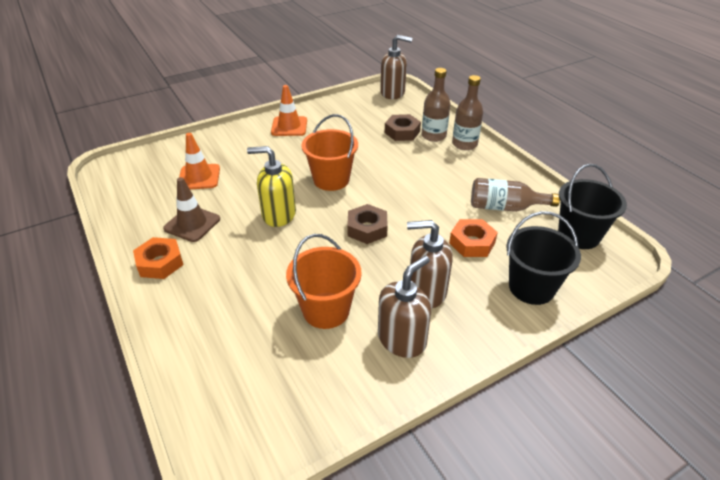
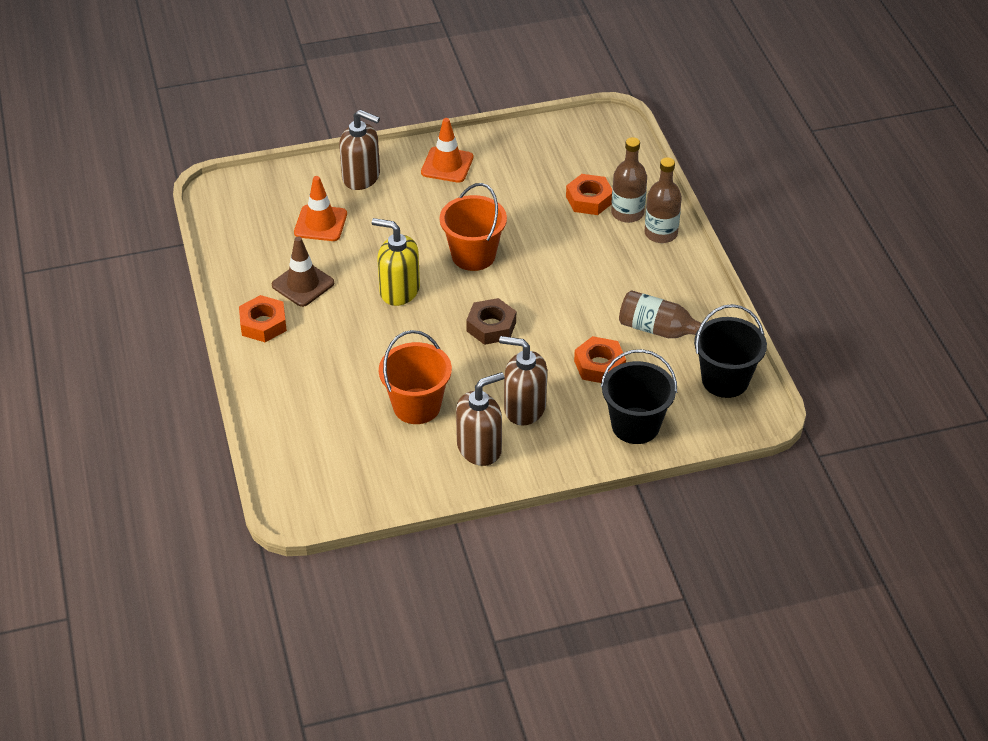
camera: 15 degrees right, 5 degrees up
(393, 93) = (606, 130): brown soap dispenser -> brown soap dispenser (361, 177)
(402, 132) = (589, 200): brown nut -> orange nut

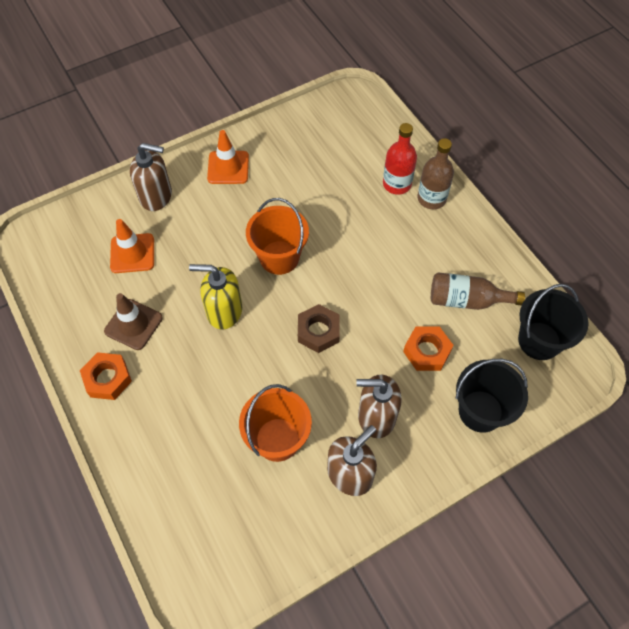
camera: 15 degrees left, 15 degrees up
(589, 200) = (360, 177): orange nut -> none
(627, 213) = (397, 184): brown bottle -> red bottle

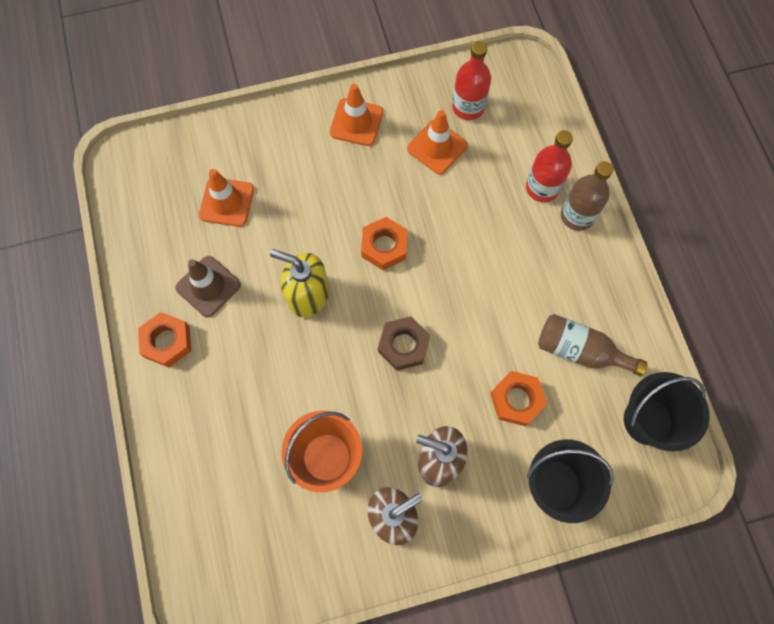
camera: 15 degrees right, 10 degrees up
(156, 196) = (269, 139): brown soap dispenser -> none
(279, 257) = (384, 246): orange bucket -> orange nut
(301, 172) = (437, 147): none -> orange traffic cone
(318, 137) = (468, 107): none -> red bottle

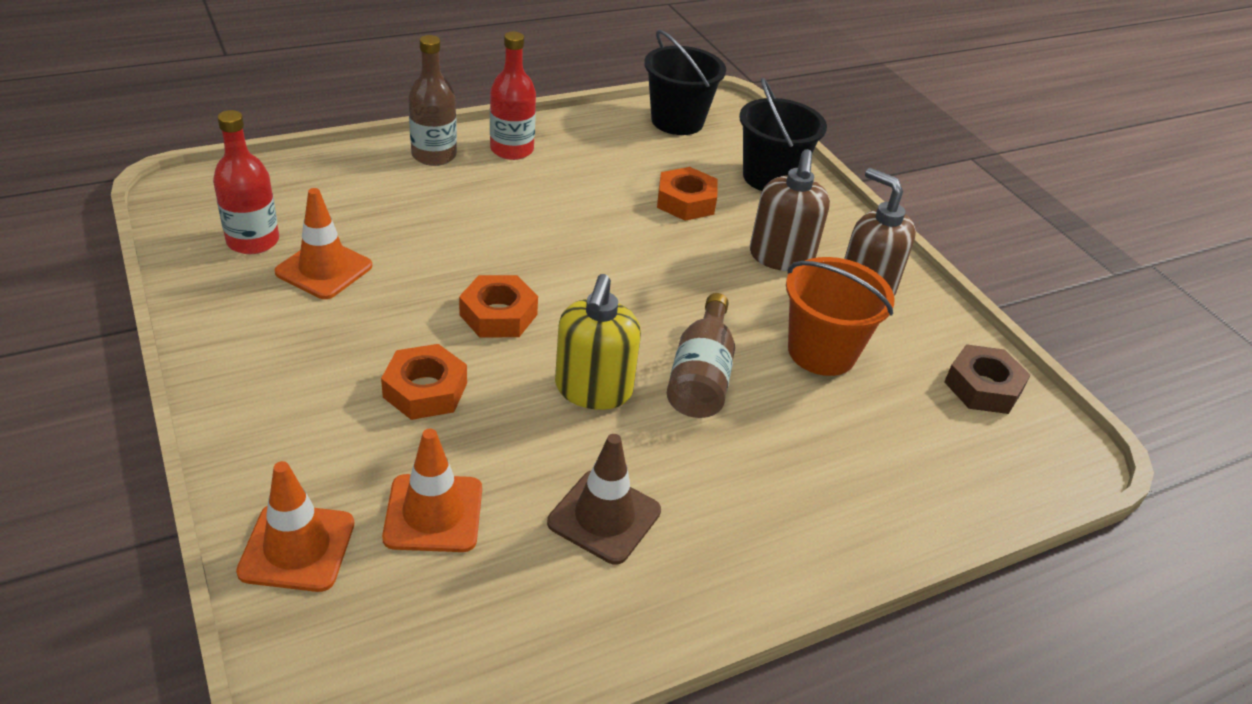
camera: 105 degrees left, 30 degrees down
(167, 342) = (719, 560): orange nut -> orange nut (425, 390)
(356, 122) = (269, 357): orange traffic cone -> orange traffic cone (297, 547)
(403, 345) = (645, 290): brown nut -> brown nut (983, 387)
(542, 188) = (393, 179): red bottle -> red bottle (511, 150)
(580, 351) = (612, 158): brown bottle -> brown bottle (701, 376)

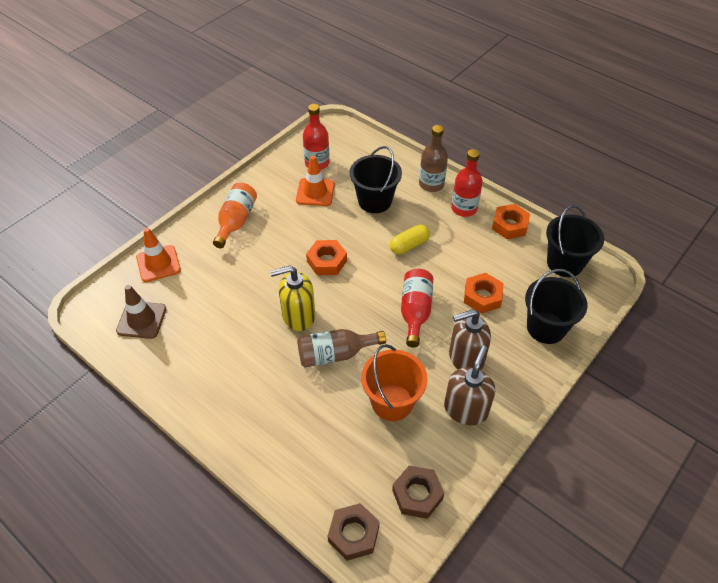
camera: 70 degrees right, 10 degrees up
(293, 391) = (236, 221): none -> orange bottle
(413, 217) = (375, 201): none -> black bucket
(425, 390) = (261, 260): orange nut -> orange nut (510, 225)
(433, 513) = (194, 294): orange traffic cone -> none
(539, 223) = (409, 245): none -> yellow capsule
(604, 517) = (221, 350): brown traffic cone -> brown traffic cone (141, 320)
(671, 267) = (415, 312): none -> red bottle
(1029, 474) = (353, 534): none -> brown nut

